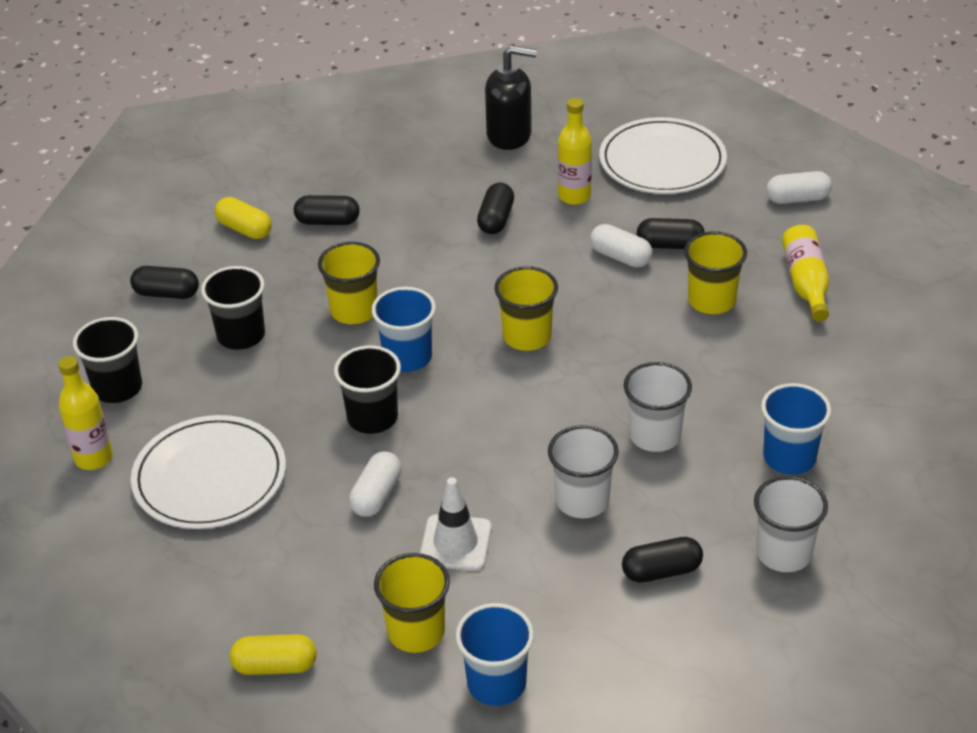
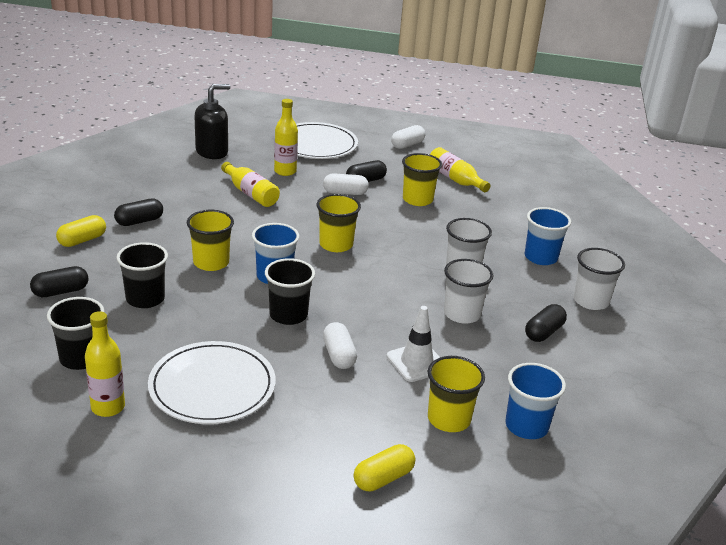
camera: 40 degrees left, 10 degrees down
(244, 229) = (82, 240): yellow capsule -> yellow capsule turned 45 degrees counterclockwise
(496, 219) = (250, 193): black capsule -> yellow bottle

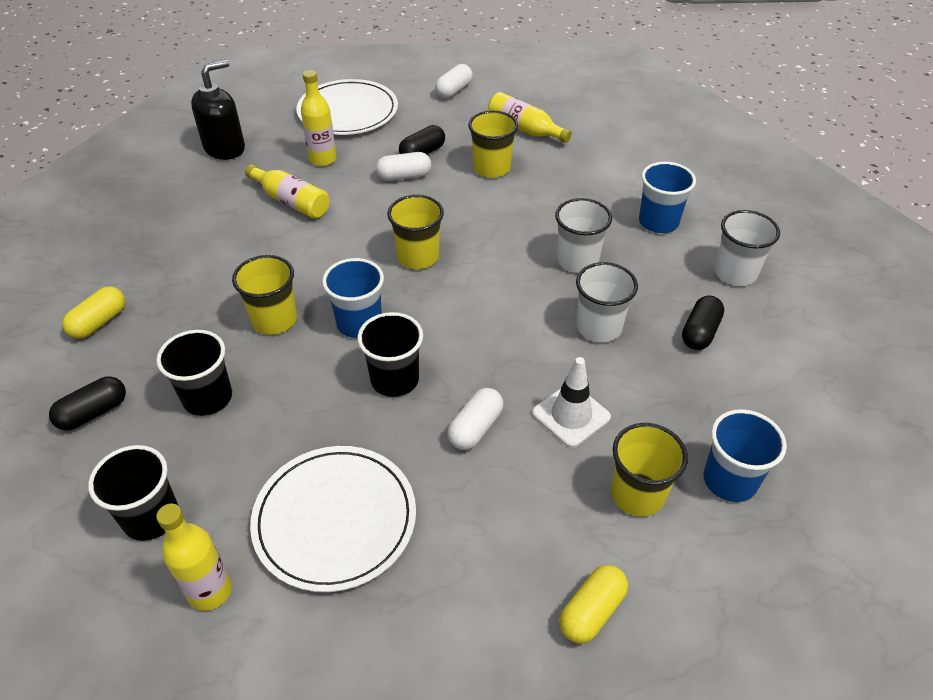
camera: 10 degrees left, 15 degrees up
(139, 221) = (165, 275): black capsule -> none
(339, 355) = (475, 428): white capsule -> white capsule turned 60 degrees clockwise

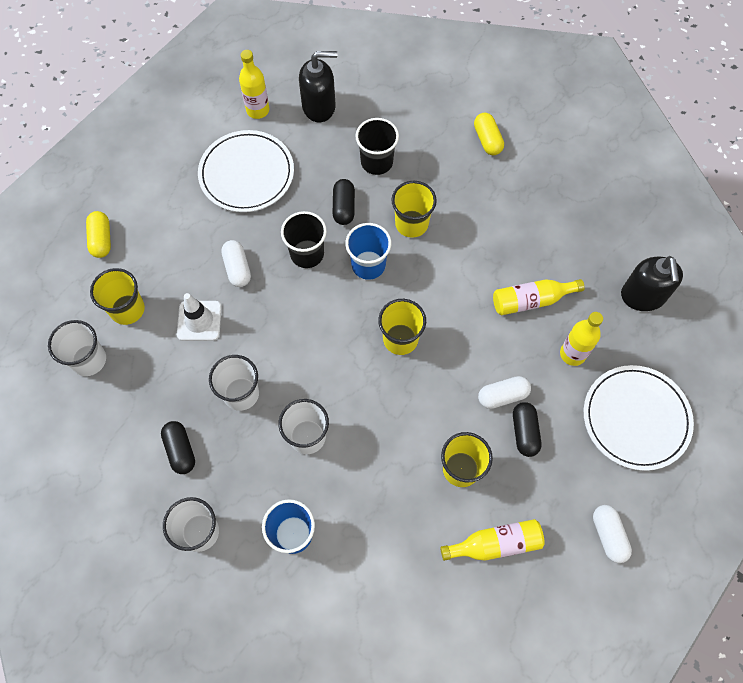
camera: 130 degrees right, 20 degrees up
(93, 413) = (412, 111): black capsule -> black capsule (343, 207)
(151, 517) = (319, 106): black cup -> black soap dispenser
(404, 176) = (502, 396): white capsule -> white capsule turned 45 degrees clockwise
(729, 480) = (89, 360): blue cup -> white cup

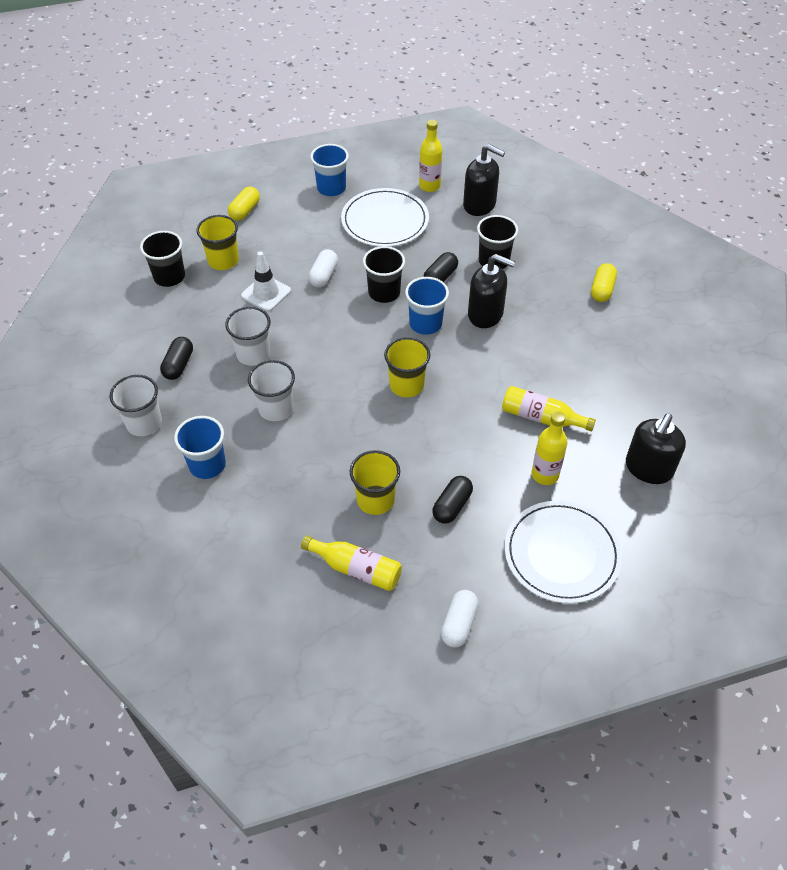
camera: 35 degrees right, 15 degrees down
(89, 360) = (169, 277): white cup -> black cup
(166, 164) = (331, 188): none -> blue cup
(411, 224) = (485, 314): yellow cup -> black soap dispenser
(502, 396) = (456, 470): white capsule -> none

